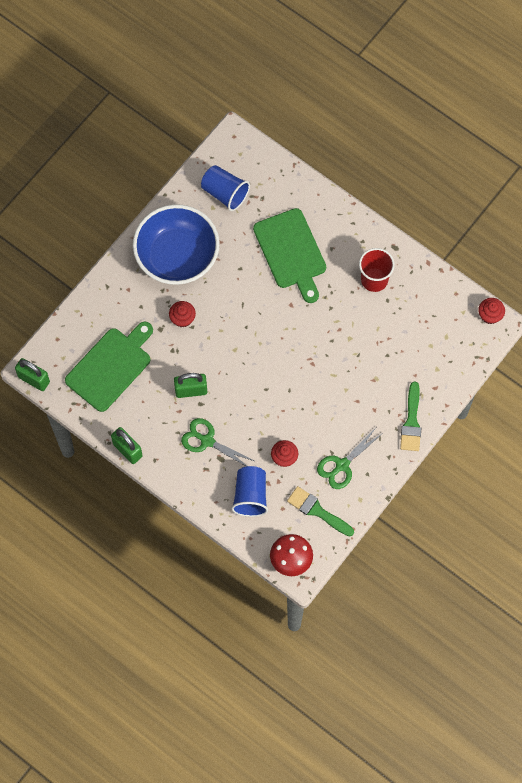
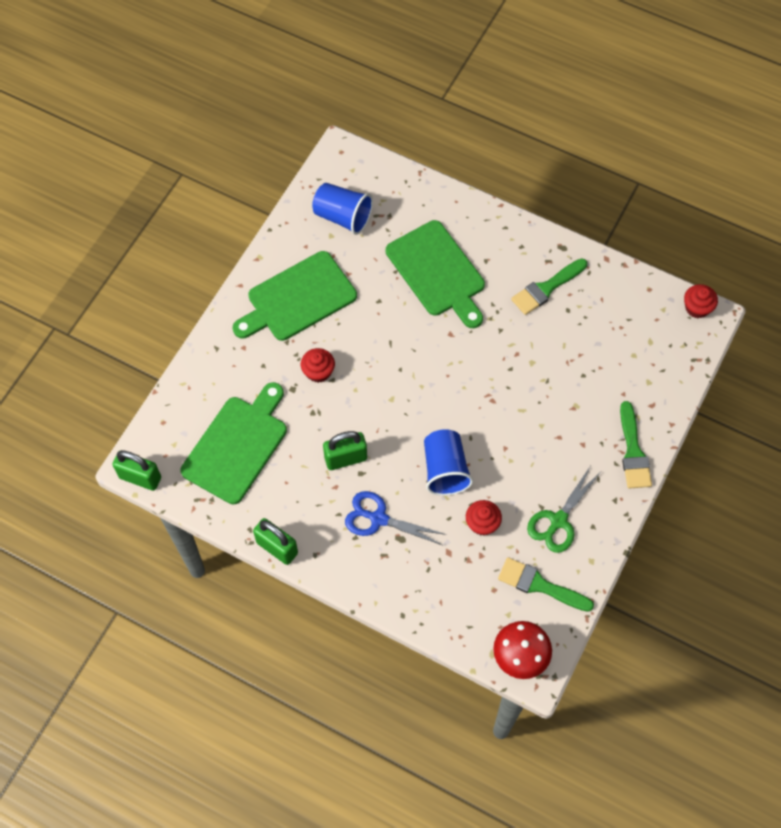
camera: 10 degrees left, 5 degrees down
(177, 256) = (298, 298): blue bowl -> green cutting board
(207, 441) = (378, 518): green scissors -> blue scissors
(250, 496) = (449, 580): blue cup -> blue cup (445, 469)
(374, 279) = (546, 288): red cup -> green brush

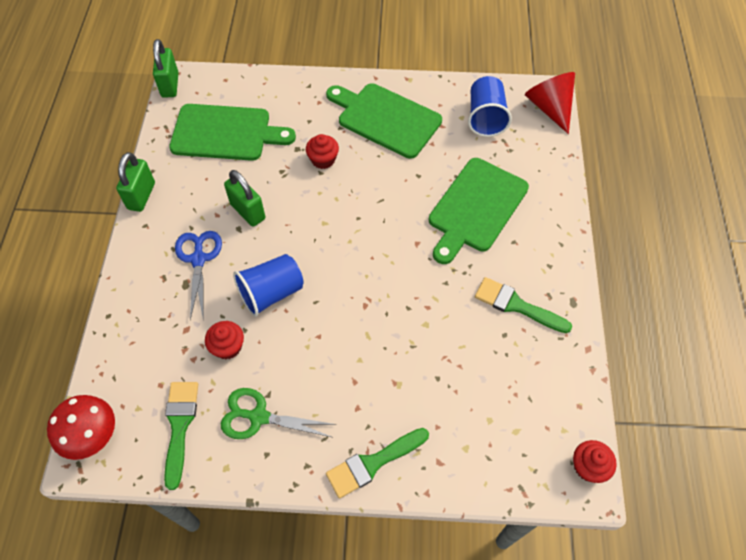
camera: 65 degrees right, 5 degrees down
(359, 161) = (549, 108): none -> red cone

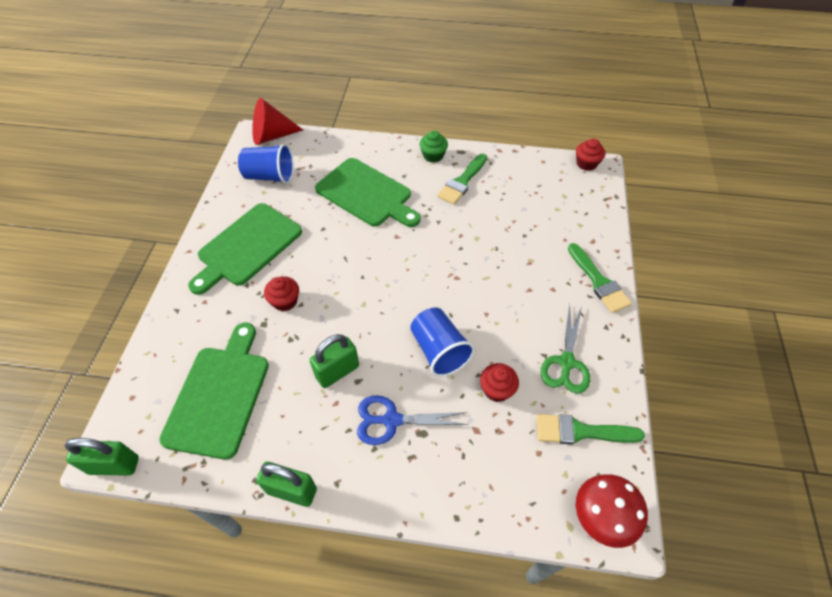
camera: 85 degrees left, 5 degrees down
(557, 270) = (433, 156): none -> green cupcake

